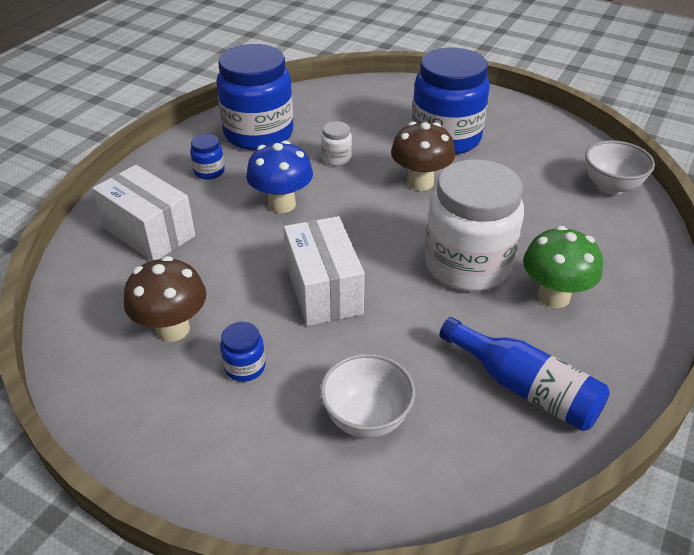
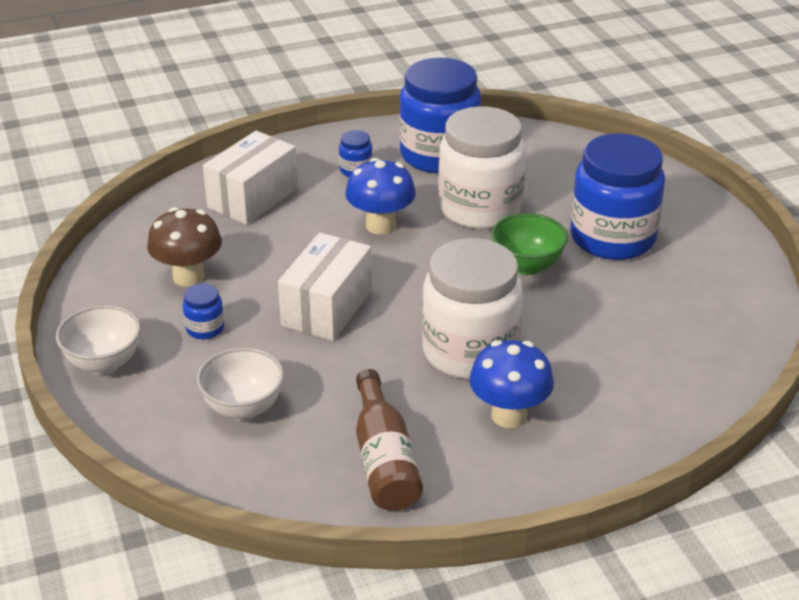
camera: 40 degrees right, 5 degrees down
(149, 232) = (253, 198): white box -> white box turned 45 degrees clockwise
(336, 158) = (479, 208): white jar -> white jar, size x2.43
(420, 182) = (527, 266): brown mushroom -> green bowl
(524, 388) = (384, 459): blue bottle -> brown bottle
(553, 296) = (509, 415): green mushroom -> blue mushroom
(611, 186) = (717, 362): white bowl -> white bowl (104, 363)

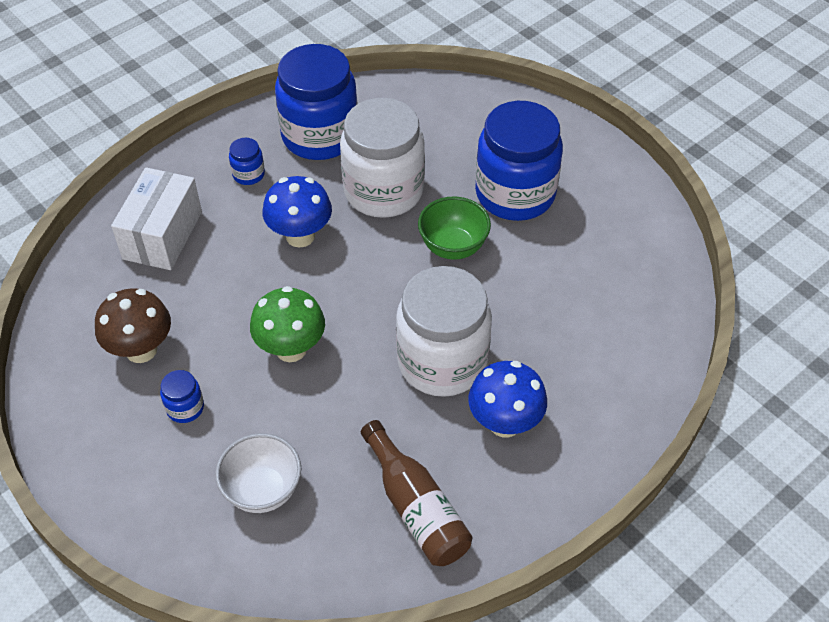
camera: 20 degrees left, 15 degrees up
(104, 363) = (104, 479): white bowl -> none
(327, 308) = (291, 349): white box -> green mushroom

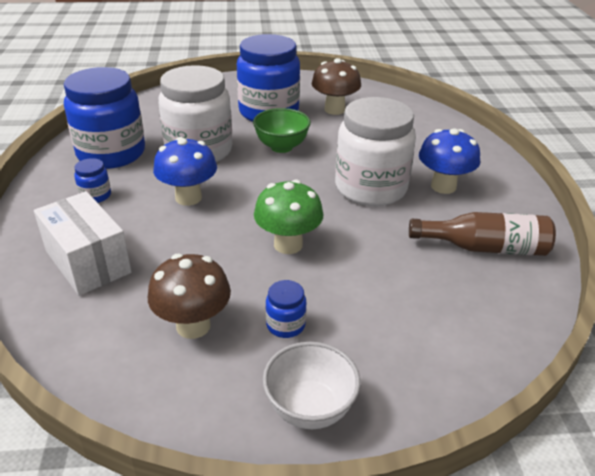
camera: 55 degrees left, 15 degrees down
(263, 490) = (411, 315): white bowl -> white bowl (310, 408)
(581, 244) = (334, 109): none -> brown mushroom

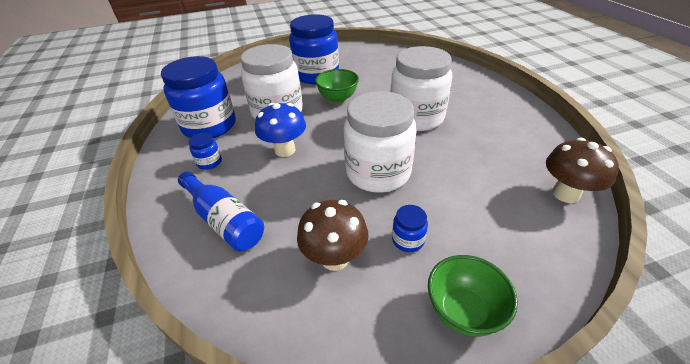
camera: 10 degrees left, 5 degrees up
(88, 262) = (224, 220): white box -> blue bottle
(288, 244) = (378, 172): green mushroom -> white jar
(310, 408) = (463, 311): white bowl -> green bowl
(334, 109) = (363, 66): brown mushroom -> brown mushroom (565, 194)
(443, 186) = (466, 107): blue mushroom -> none
(484, 248) = (519, 147): brown bottle -> none

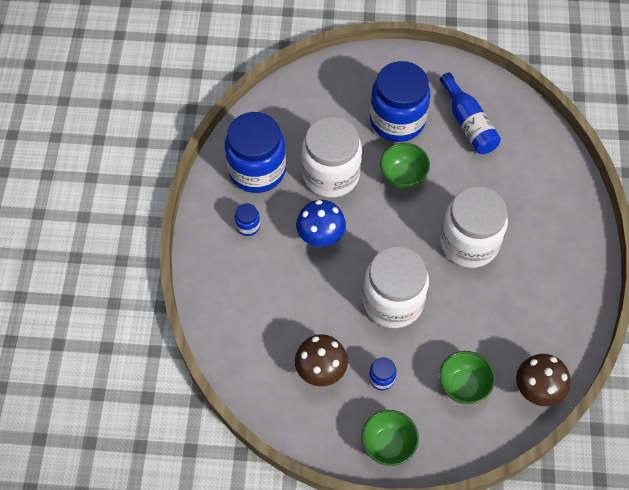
camera: 20 degrees right, 20 degrees up
(224, 220) = (248, 301): blue bottle -> blue bottle (468, 123)
(496, 215) = (463, 386): none -> green bowl

